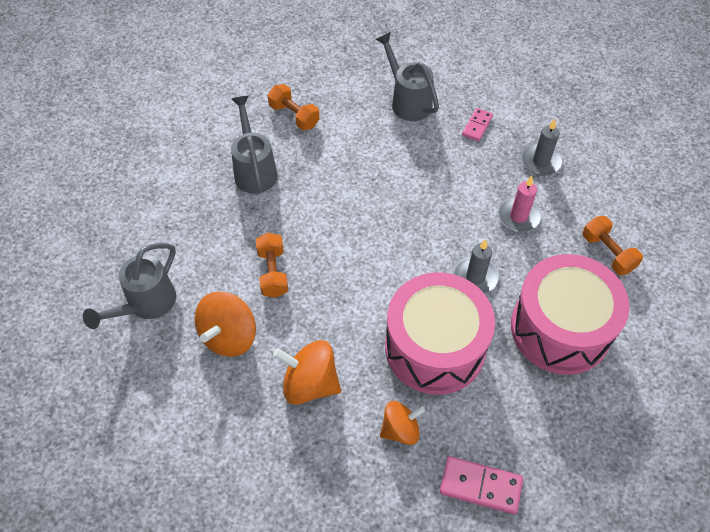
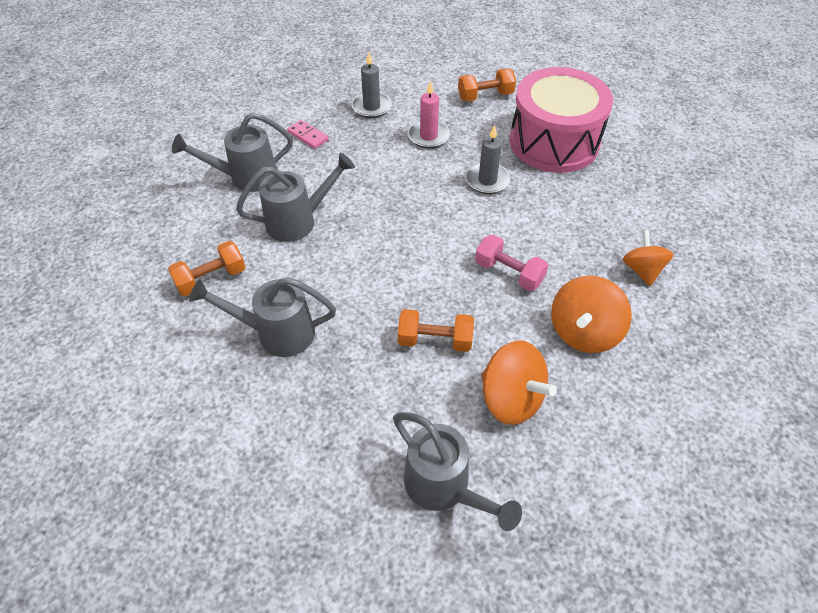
camera: 75 degrees left, 5 degrees down
(361, 314) = (509, 273): none -> pink dumbbell
(370, 149) = (298, 221): none -> grey watering can
(435, 347) = (558, 226): pink drum -> none
(480, 486) = (700, 228): pink domino -> none

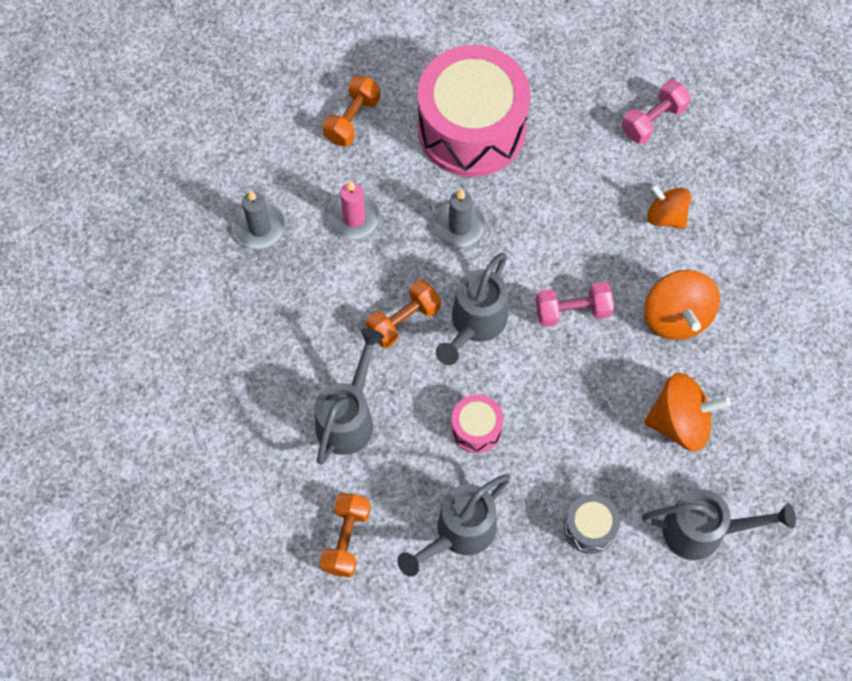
camera: 45 degrees left, 15 degrees up
(246, 177) = (243, 415): grey watering can -> grey watering can (475, 323)
(308, 136) = (241, 317): pink domino -> none
(363, 407) = (590, 528): none -> grey drum
(364, 286) = (476, 428): none -> pink drum
(435, 340) = (581, 425): orange dumbbell -> orange dumbbell (403, 320)
(691, 214) = (653, 120): none -> pink dumbbell

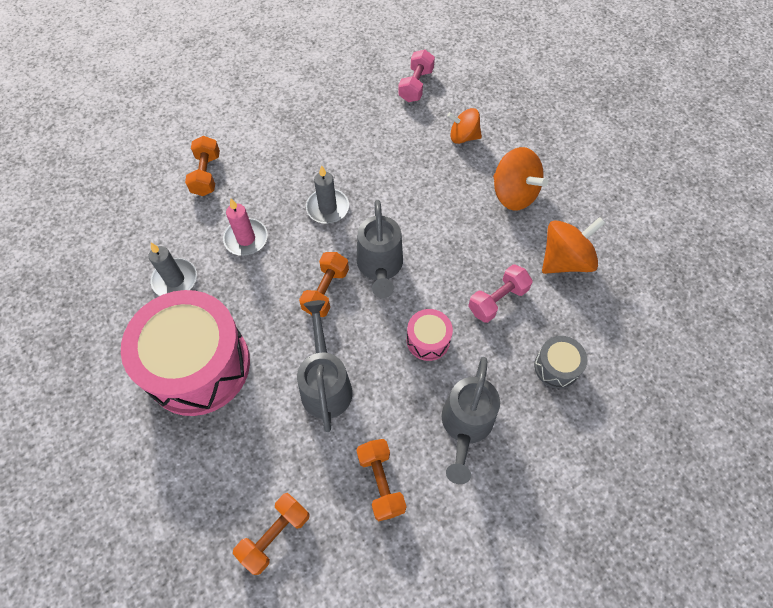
camera: 30 degrees left, 5 degrees down
(225, 530) = (275, 535): none -> orange dumbbell
(471, 128) = (297, 143): pink drum -> pink drum (198, 365)
(572, 311) = (443, 224): pink dumbbell -> pink dumbbell (497, 300)
(702, 531) = (633, 325): grey watering can -> none

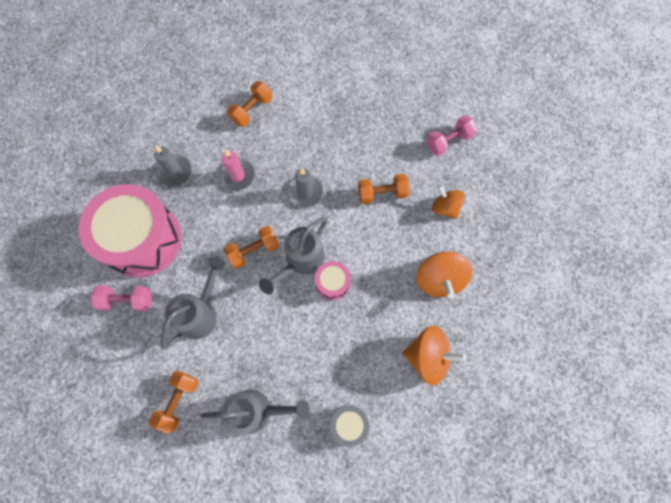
camera: 40 degrees right, 10 degrees up
(275, 535) = (98, 379): orange dumbbell -> orange dumbbell (382, 193)
(428, 340) = (285, 336): pink drum -> pink drum (332, 283)
(465, 425) = (257, 411): grey watering can -> grey watering can turned 150 degrees counterclockwise
(497, 300) = (354, 346): pink dumbbell -> pink dumbbell (127, 300)

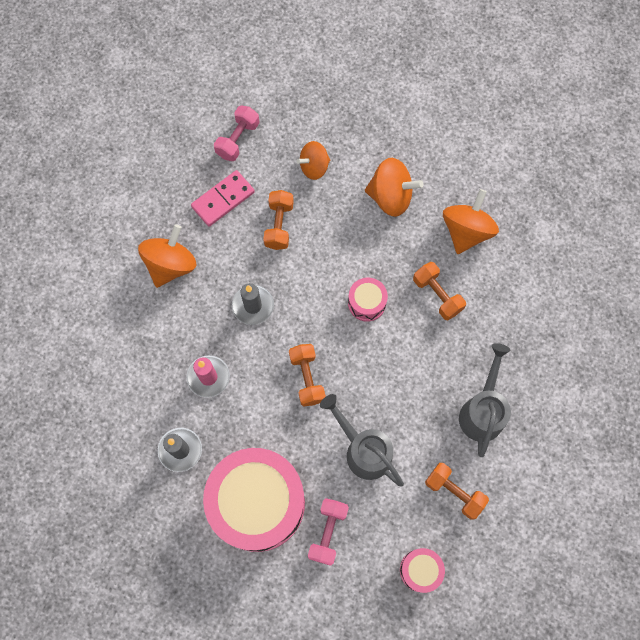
camera: 75 degrees left, 0 degrees up
(106, 386) = (420, 570): none -> pink drum
(251, 110) = (126, 342): orange dumbbell -> orange dumbbell (437, 295)
(301, 261) = (333, 329): grey watering can -> none
(323, 123) = (171, 265): none -> orange spinning top
(349, 424) = (514, 324): grey drum -> none
(391, 145) = (223, 200): none -> pink domino
(448, 141) = (238, 139): pink dumbbell -> pink dumbbell turned 45 degrees clockwise

